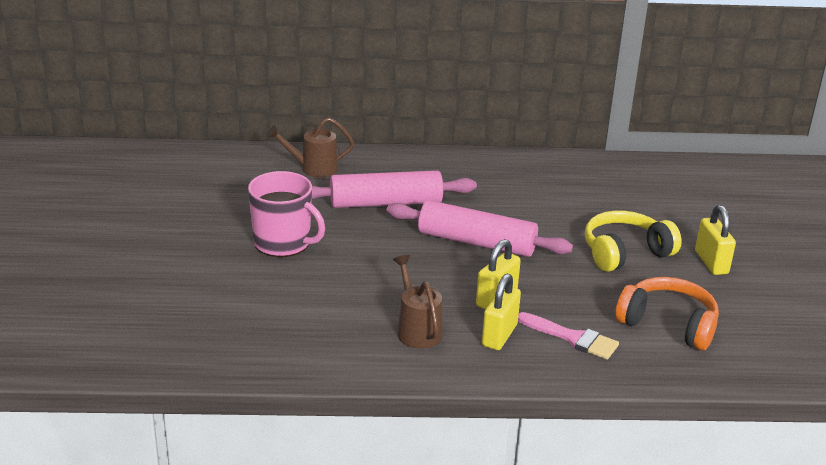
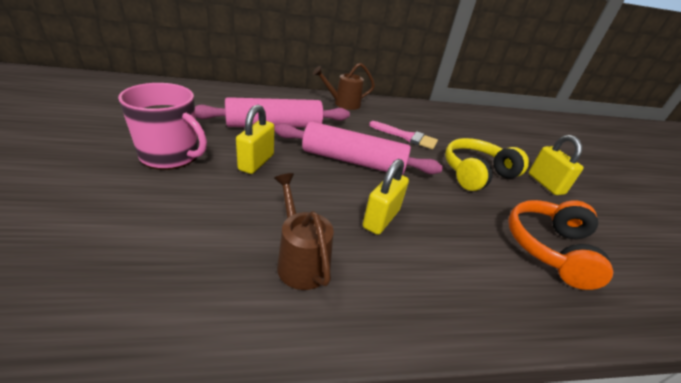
camera: 10 degrees left, 5 degrees up
(313, 168) = (218, 97): brown watering can -> brown watering can (342, 104)
(499, 335) = (393, 266): yellow padlock -> yellow padlock (256, 162)
(572, 338) = (469, 268): pink brush -> pink brush (407, 137)
(668, 324) = (549, 248): orange headphones -> orange headphones turned 90 degrees counterclockwise

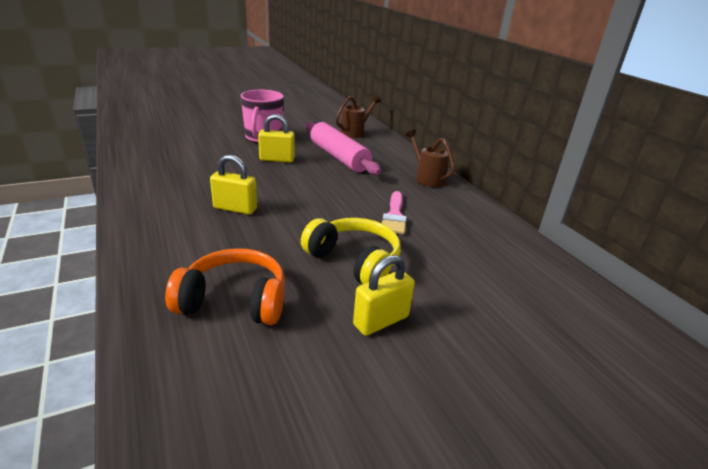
camera: 75 degrees right, 5 degrees down
(300, 260) = (180, 185): brown watering can -> brown watering can (355, 132)
(353, 161) = (313, 192): pink rolling pin -> none

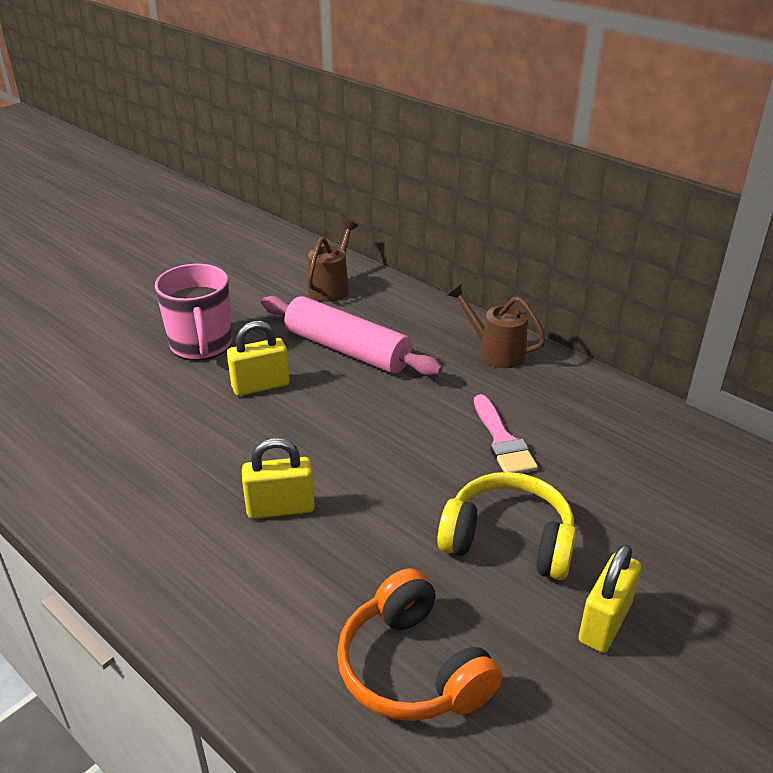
camera: 20 degrees left, 5 degrees up
(234, 301) = (412, 668): orange headphones -> orange headphones turned 105 degrees counterclockwise

